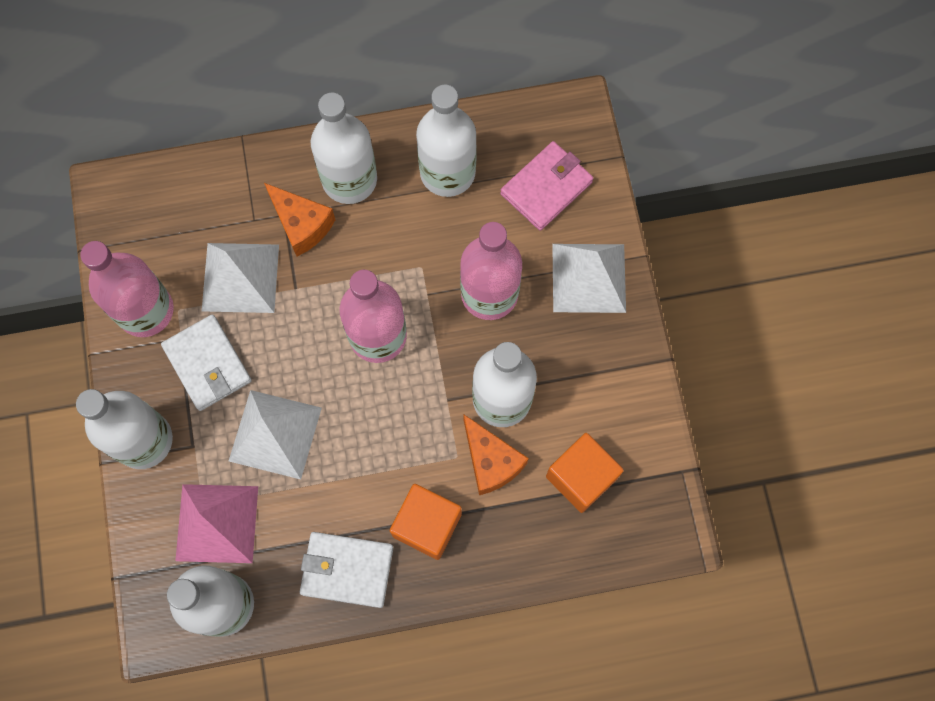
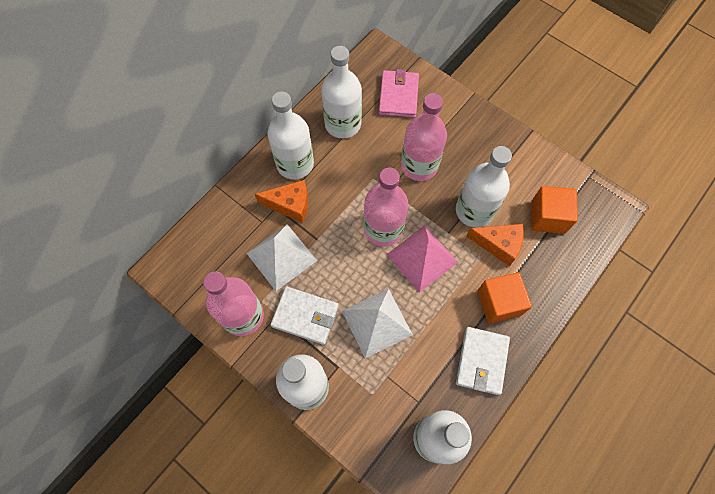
camera: 40 degrees left, 5 degrees down
(217, 523) = (390, 397): pink pyramid -> pink pyramid (422, 258)
(347, 570) = (482, 361): white wallet -> white wallet turned 45 degrees counterclockwise
(589, 277) = (459, 122): white pyramid -> none

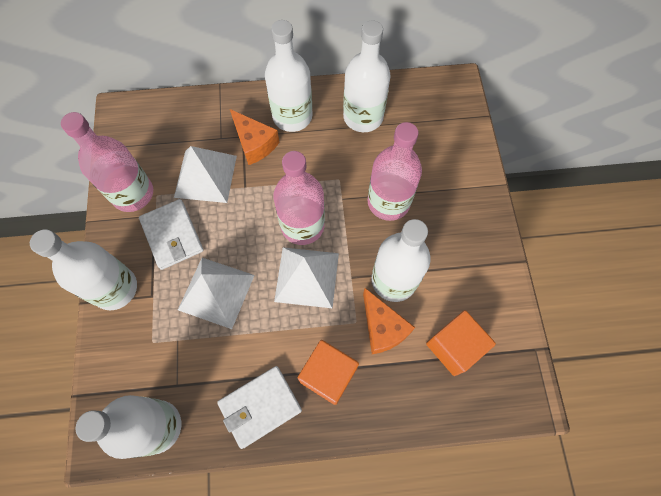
camera: 45 degrees right, 0 degrees up
(398, 96) = (434, 132): pink wallet -> none
(422, 258) = (307, 277): pink pyramid -> white pyramid

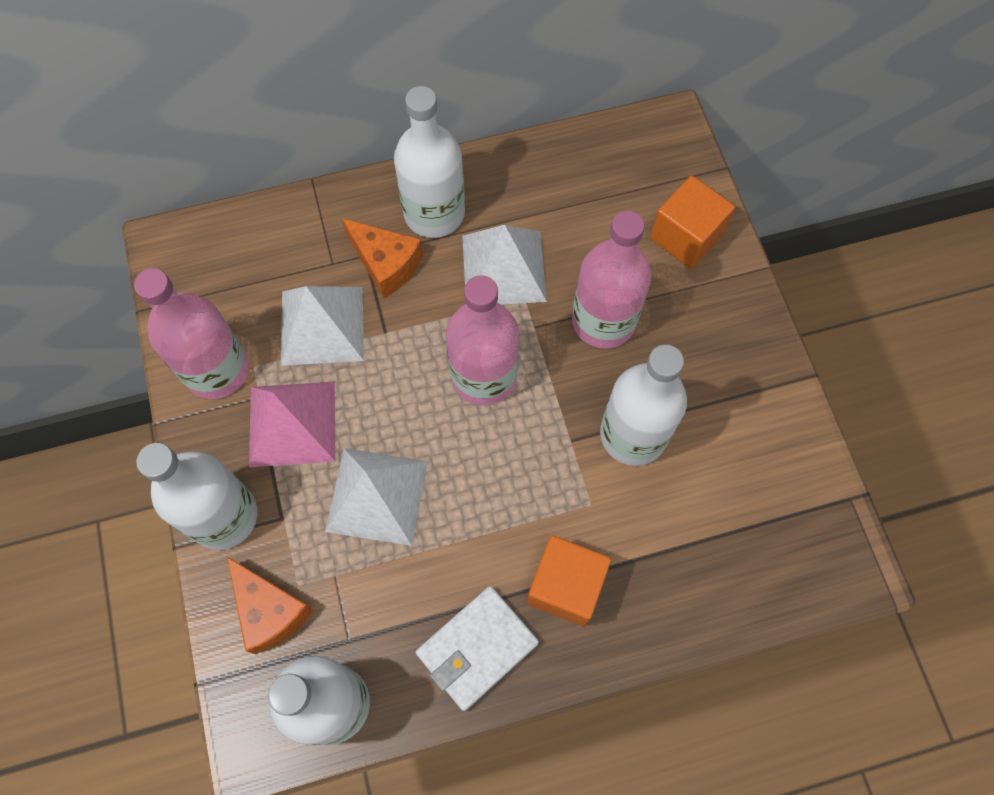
camera: 10 degrees left, 0 degrees up
(172, 235) = (292, 423): white wallet -> pink pyramid
(307, 277) = (506, 451): white pyramid -> white pyramid (504, 268)
(363, 117) = (541, 198): white bottle -> none
(382, 328) = (630, 505): orange cheese -> orange cheese (270, 610)
(454, 347) = (736, 515): orange cube -> orange cube (686, 236)

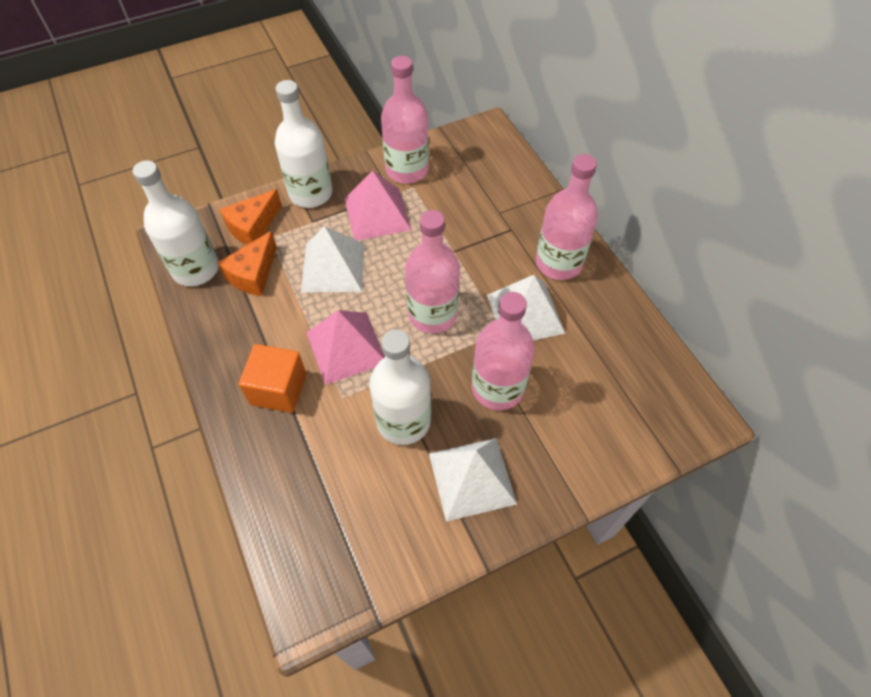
camera: 80 degrees right, 10 degrees down
(322, 325) = (450, 216): white pyramid -> white pyramid (471, 478)
(386, 264) = (507, 242): orange cheese -> orange cheese (253, 274)
(434, 213) = (558, 263): white bottle -> pink bottle
(477, 648) = (232, 341): white wallet -> none
(515, 492) = (346, 347): none -> pink pyramid
(686, 236) = (595, 442): orange cube -> none

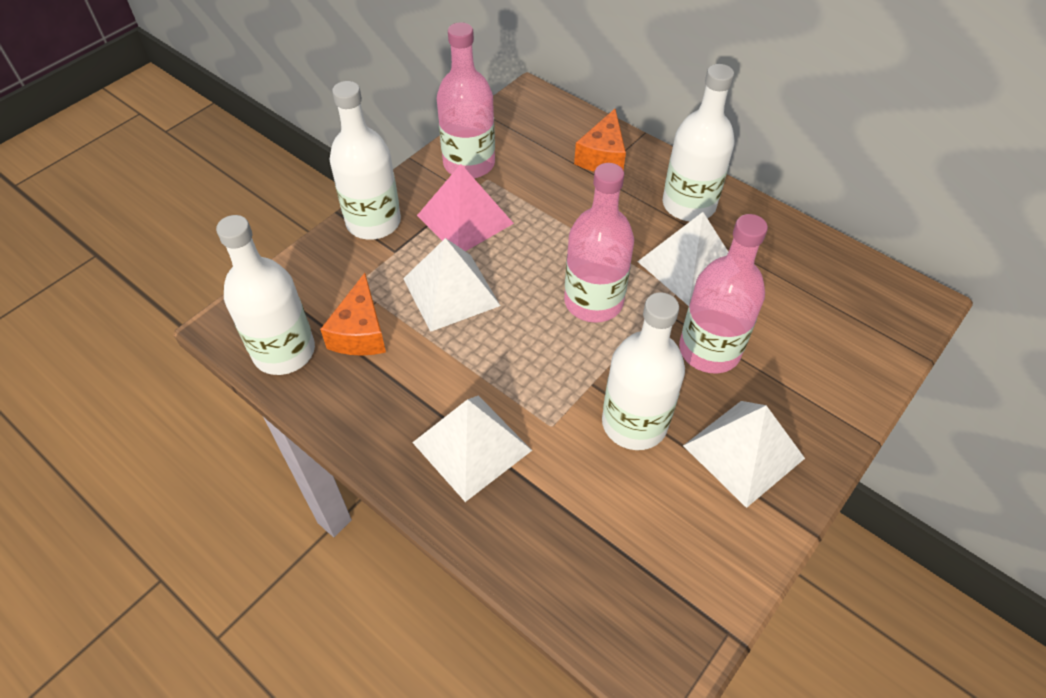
camera: 25 degrees left, 5 degrees down
(253, 227) = (326, 281): orange cheese -> orange cheese (602, 157)
(278, 389) = (472, 446): orange cube -> white pyramid
(346, 347) = (521, 371): pink pyramid -> none
(558, 263) = (689, 205): pink bottle -> white bottle

